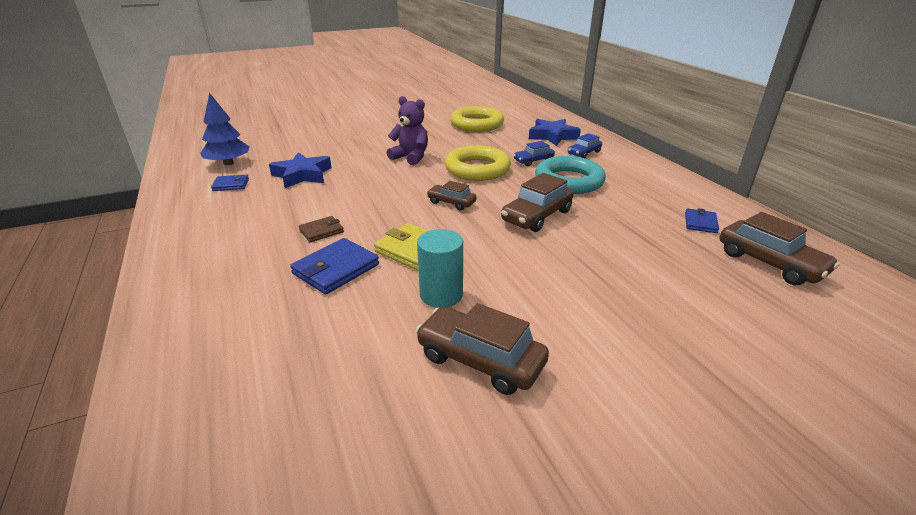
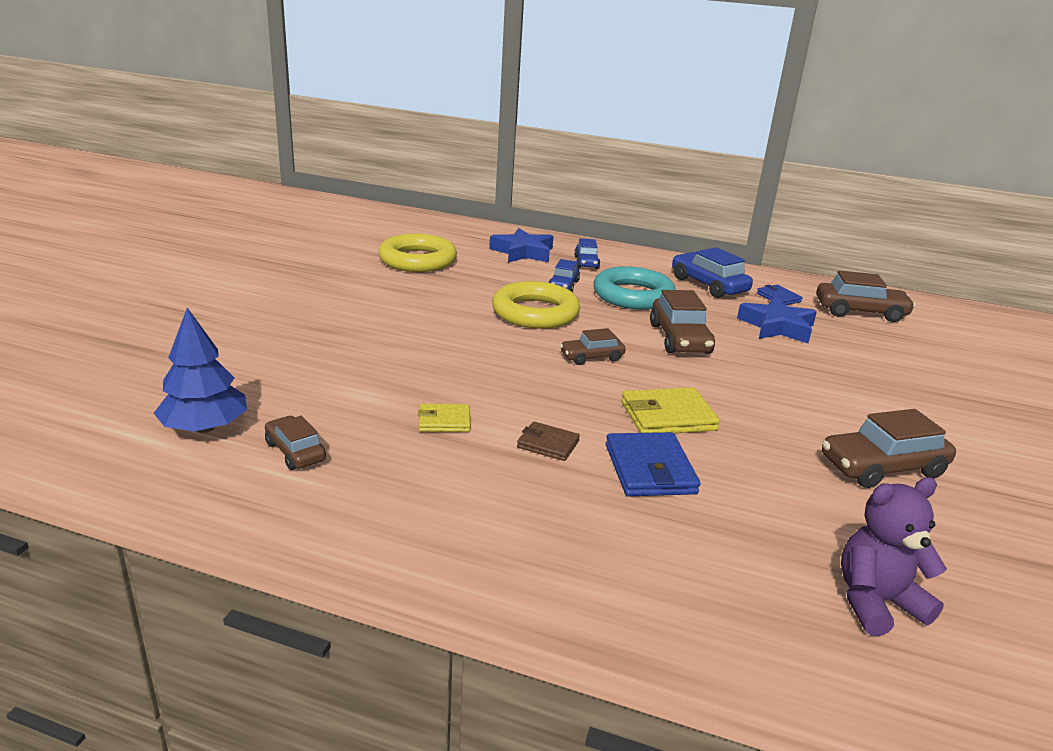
camera: 50 degrees left, 5 degrees down
(231, 185) = (295, 452): blue wallet -> brown car
(302, 175) = (363, 397): blue star -> blue star (777, 327)
(306, 199) = (444, 421): none -> yellow wallet
(321, 231) = (548, 444): brown wallet -> brown wallet turned 75 degrees counterclockwise
(411, 157) = (439, 325): purple teddy bear -> purple teddy bear (876, 602)
(441, 294) = (765, 439): turquoise cylinder -> none
(651, 194) = (708, 285): none -> blue car

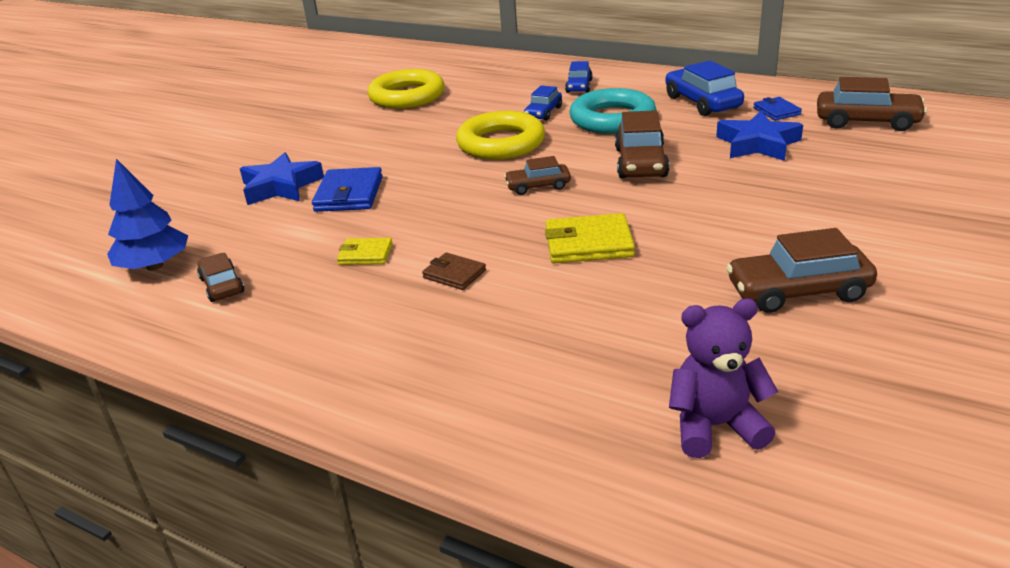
camera: 15 degrees right, 5 degrees up
(523, 252) = (516, 80): blue star -> blue star (281, 186)
(649, 469) = (544, 297): blue wallet -> blue wallet (349, 194)

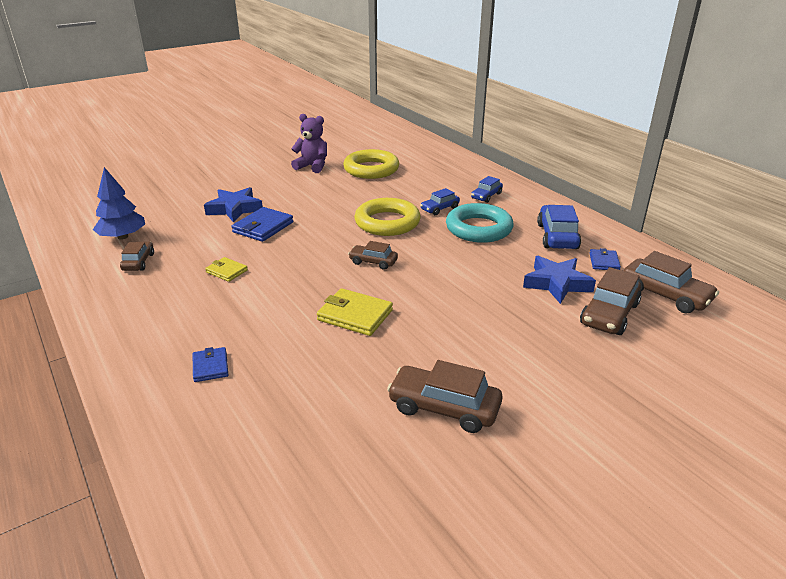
camera: 25 degrees right, 0 degrees up
(454, 274) = (256, 304): brown wallet -> none
(486, 357) = (210, 366): none -> blue wallet
(641, 163) = (458, 268): brown car -> brown car (609, 314)
(715, 426) = (276, 476): purple teddy bear -> purple teddy bear (312, 166)

